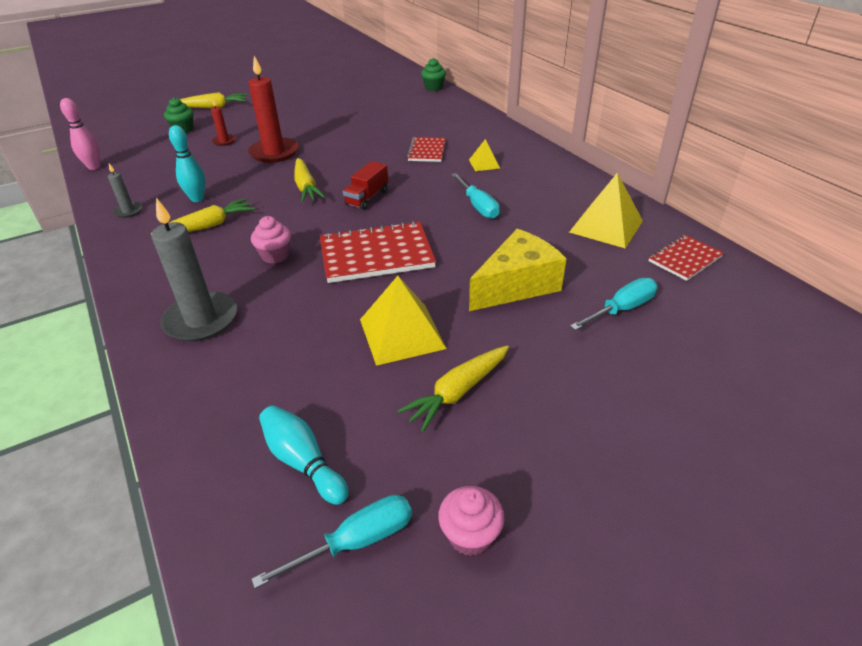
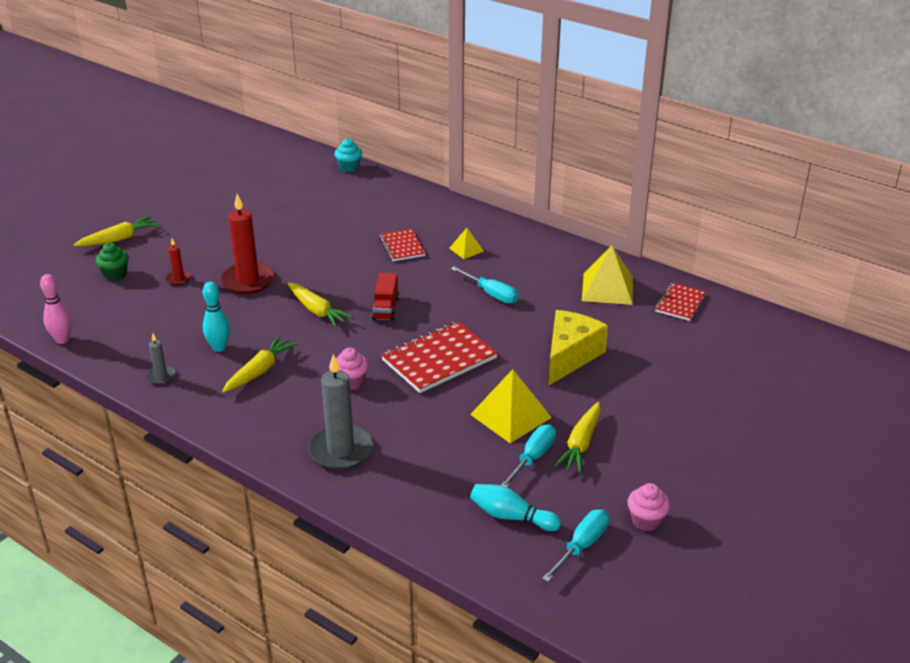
camera: 25 degrees left, 5 degrees down
(433, 88) = (349, 167): green cupcake -> turquoise cupcake
(622, 309) = (656, 354): turquoise screwdriver -> turquoise screwdriver (533, 457)

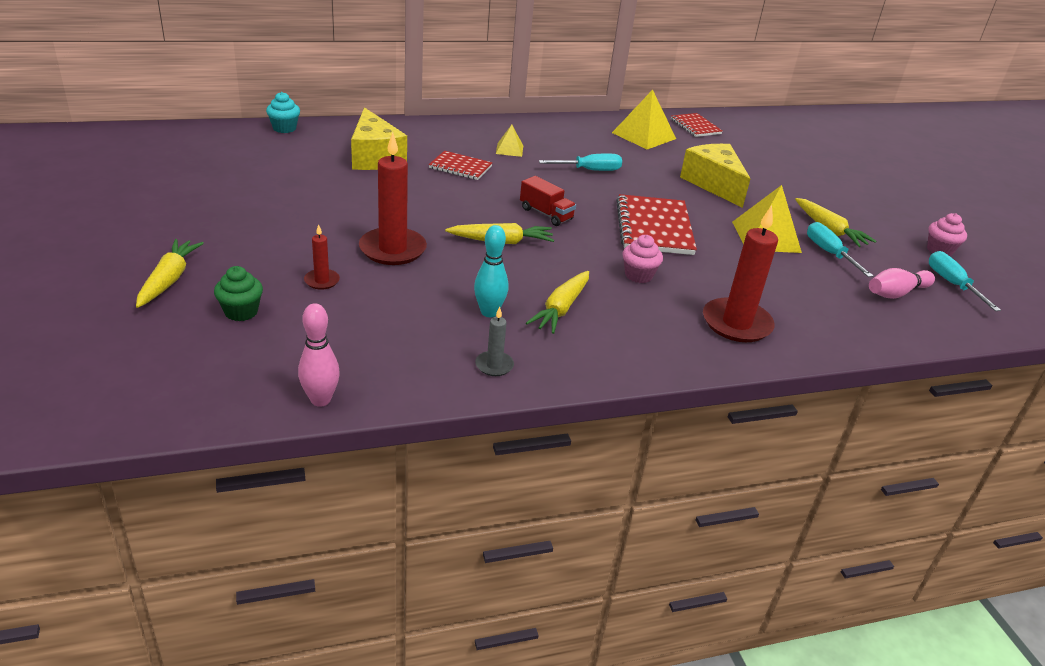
camera: 55 degrees left, 0 degrees up
(260, 371) = (561, 309): yellow carrot -> yellow carrot turned 135 degrees counterclockwise
(340, 450) = (736, 323): grey candle -> red candle
(362, 213) = (374, 157): none -> yellow cheese
(511, 516) = (896, 293): turquoise bowling pin -> pink bowling pin

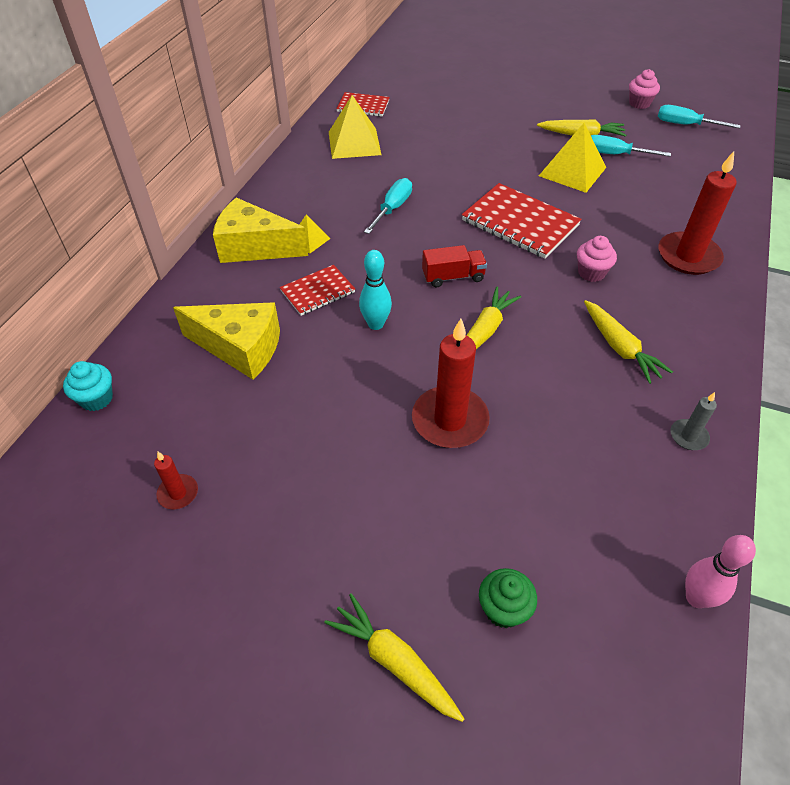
camera: 50 degrees left, 15 degrees up
(322, 281) = (478, 507): red candle -> red candle (178, 493)
(489, 312) = (602, 399): turquoise bowling pin -> turquoise bowling pin (376, 324)
(714, 184) = (471, 152): yellow cheese -> yellow cheese (254, 247)
(896, 293) = (684, 156): pink bowling pin -> none

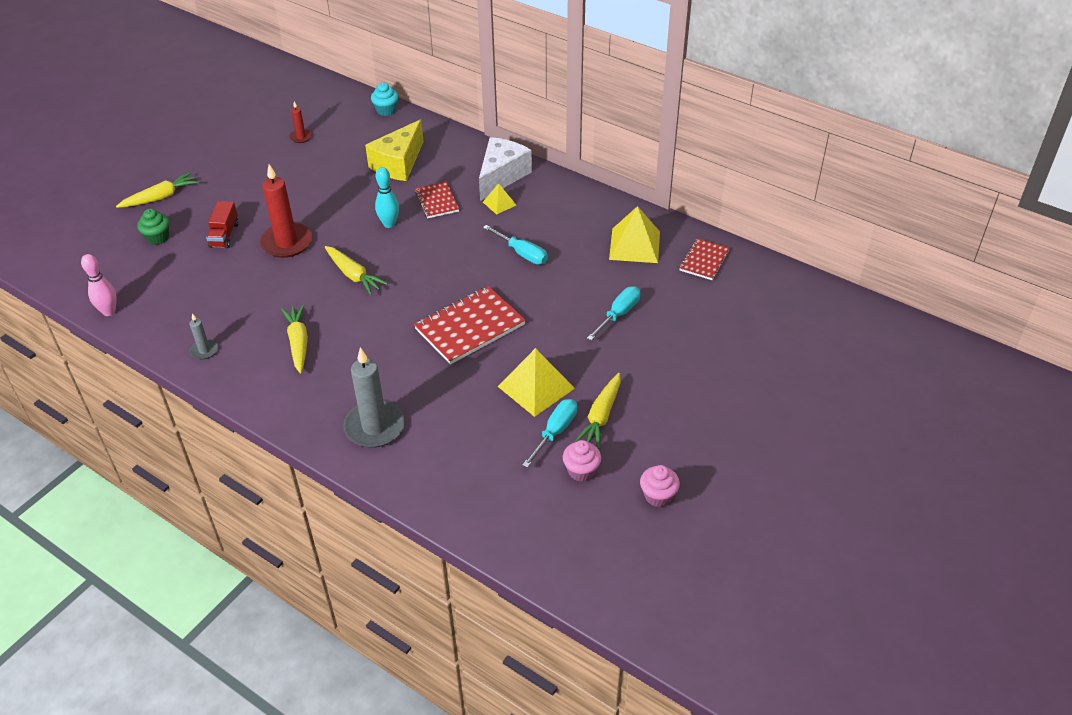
camera: 105 degrees right, 5 degrees down
(254, 247) = (501, 176): yellow cheese -> white cheese
(453, 277) = (419, 271): red truck -> red truck (224, 235)
(591, 273) = (385, 353): pink cupcake -> pink cupcake (581, 471)
(620, 347) = (298, 343): yellow carrot -> yellow carrot turned 90 degrees clockwise
(684, 124) = (597, 523): turquoise screwdriver -> turquoise screwdriver (619, 314)
(688, 256) = (374, 427): red candle -> grey candle

